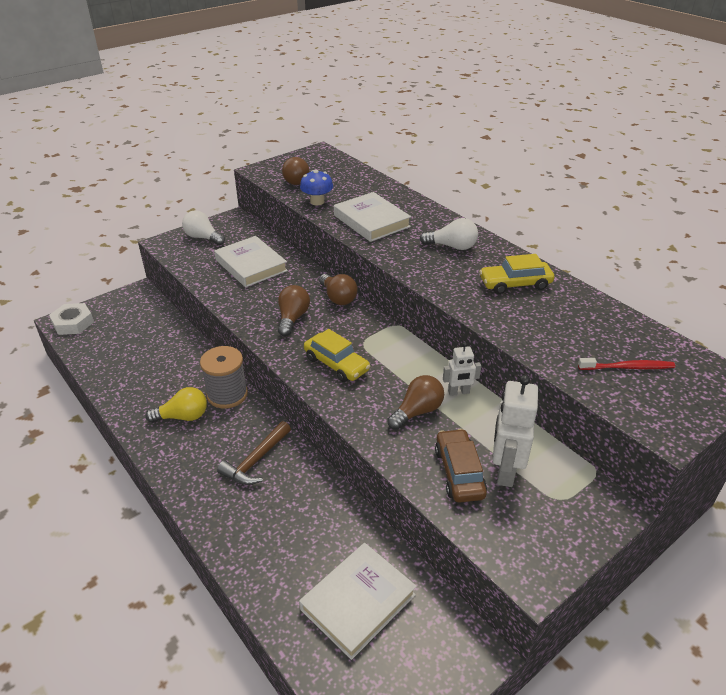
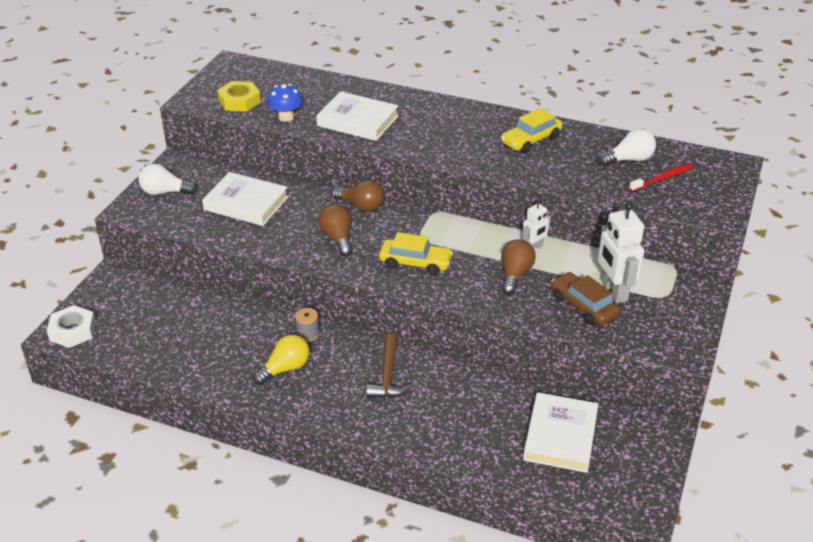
camera: 30 degrees left, 0 degrees up
(227, 394) = (308, 334): grey spool -> grey spool, size x0.53
(295, 180) = (239, 101): brown light bulb -> yellow nut
(452, 246) = (451, 123): white light bulb -> white light bulb (629, 160)

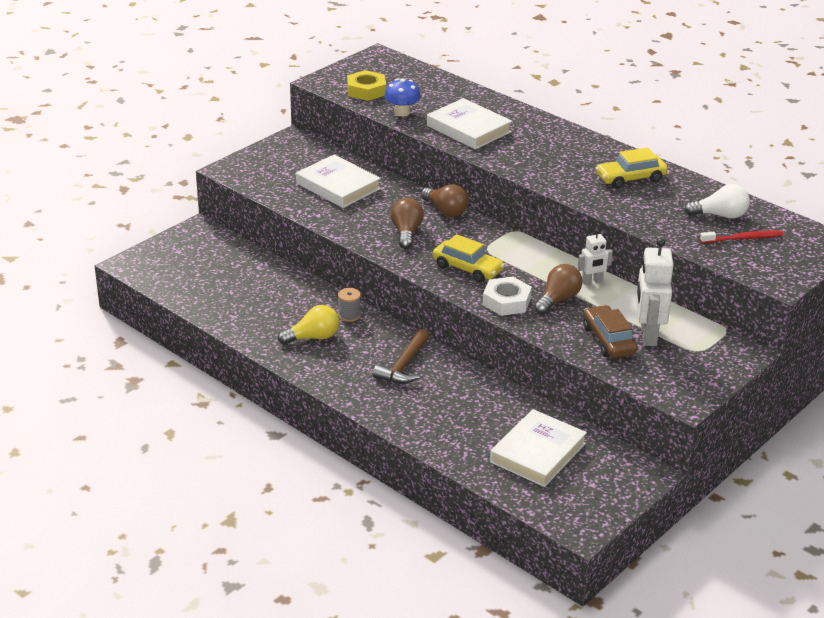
camera: 20 degrees right, 5 degrees down
(72, 331) = (143, 264): white nut -> white nut (506, 301)
(165, 192) = (269, 161): white light bulb -> none

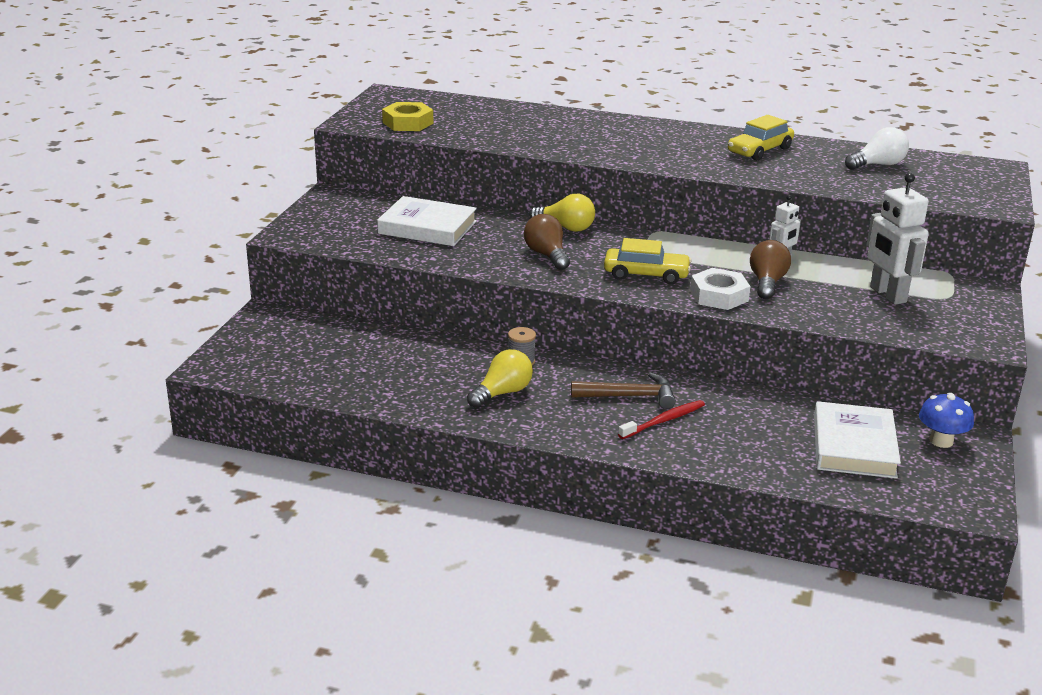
camera: 25 degrees left, 5 degrees down
(402, 112) = (467, 135): blue mushroom -> blue mushroom (941, 441)
(404, 365) = (629, 396): brown hammer -> brown hammer turned 90 degrees counterclockwise
(445, 211) = (566, 227): brown light bulb -> yellow light bulb
(468, 129) = (553, 137): white book -> none
(608, 340) = (857, 308): brown car -> none
(743, 238) = (922, 179): red toothbrush -> red toothbrush (664, 420)

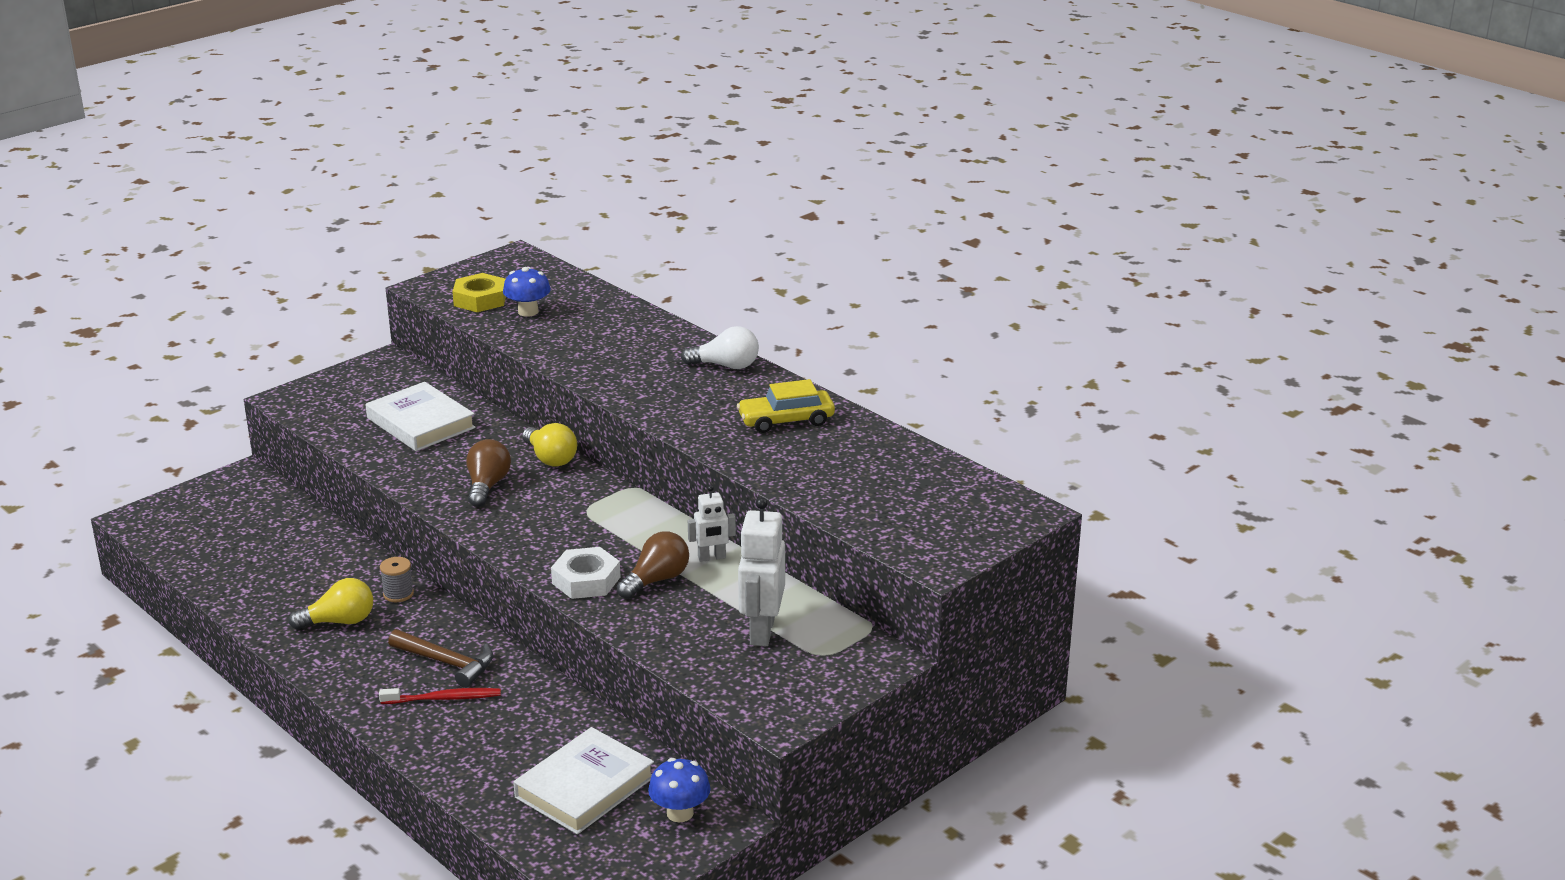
camera: 30 degrees right, 0 degrees up
(459, 124) = (528, 312): none -> blue mushroom
(646, 274) = (550, 535): yellow car -> none
(878, 165) = (889, 472): white light bulb -> white light bulb (726, 366)

